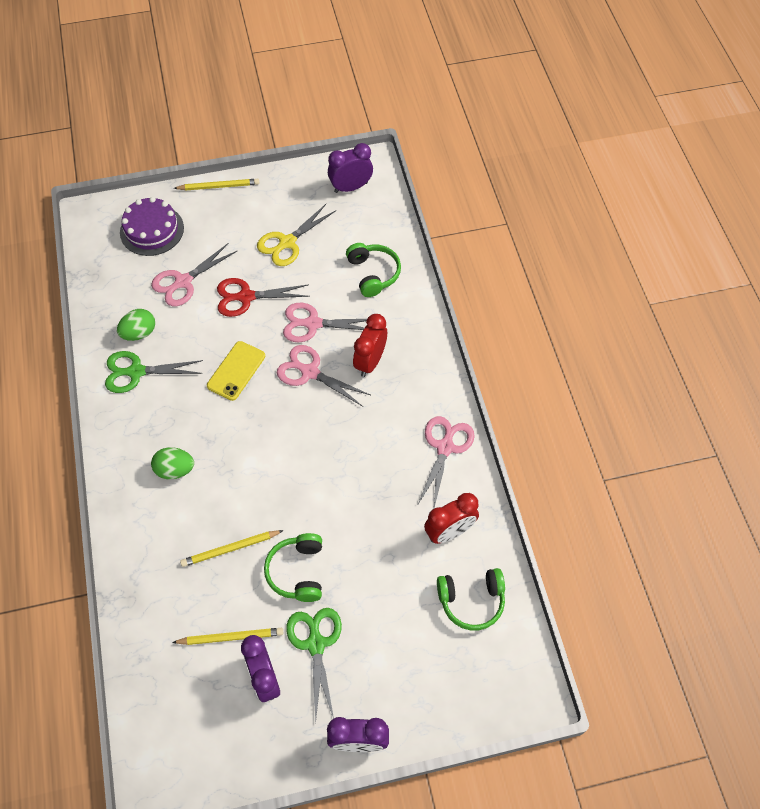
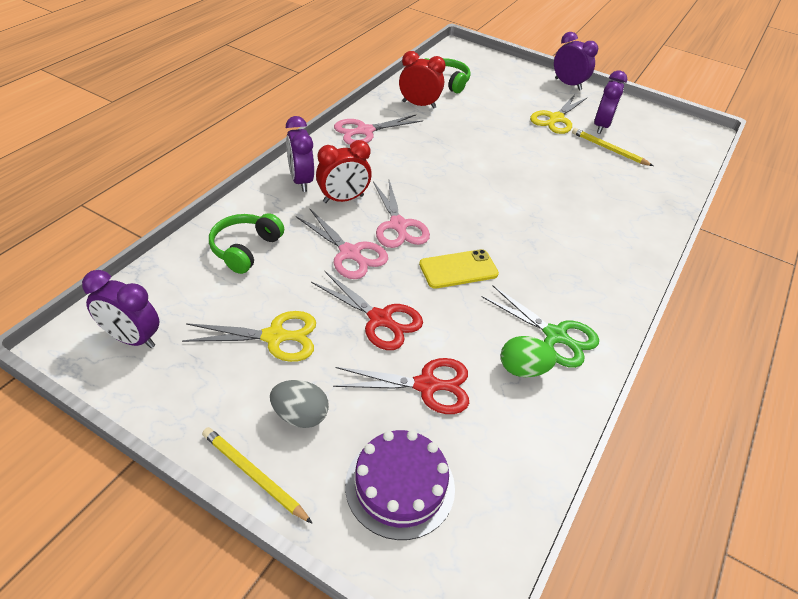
camera: 140 degrees left, 15 degrees down
(175, 470) = (578, 243): green egg -> none
(183, 282) = (427, 386): pink scissors -> red scissors
(228, 221) = (300, 415): none -> grey egg
(230, 549) = (572, 180): yellow pencil -> none
(297, 571) = (535, 146): green headphones -> none
(316, 643) = (556, 119): green scissors -> yellow scissors
(417, 351) = (301, 181): none -> purple clock

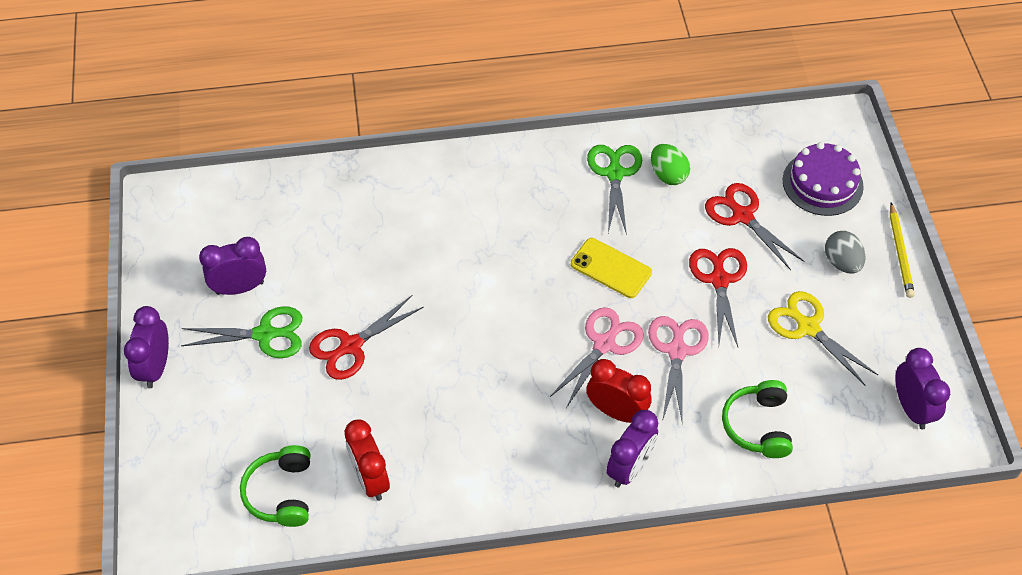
camera: 125 degrees left, 10 degrees up
(245, 249) = (757, 425): green headphones -> green headphones turned 105 degrees clockwise
(364, 131) = (485, 487): pink scissors -> none
(515, 138) = (350, 346): none -> red scissors
(556, 119) = (265, 334): yellow scissors -> green scissors
(609, 149) = (288, 259): yellow pencil -> none

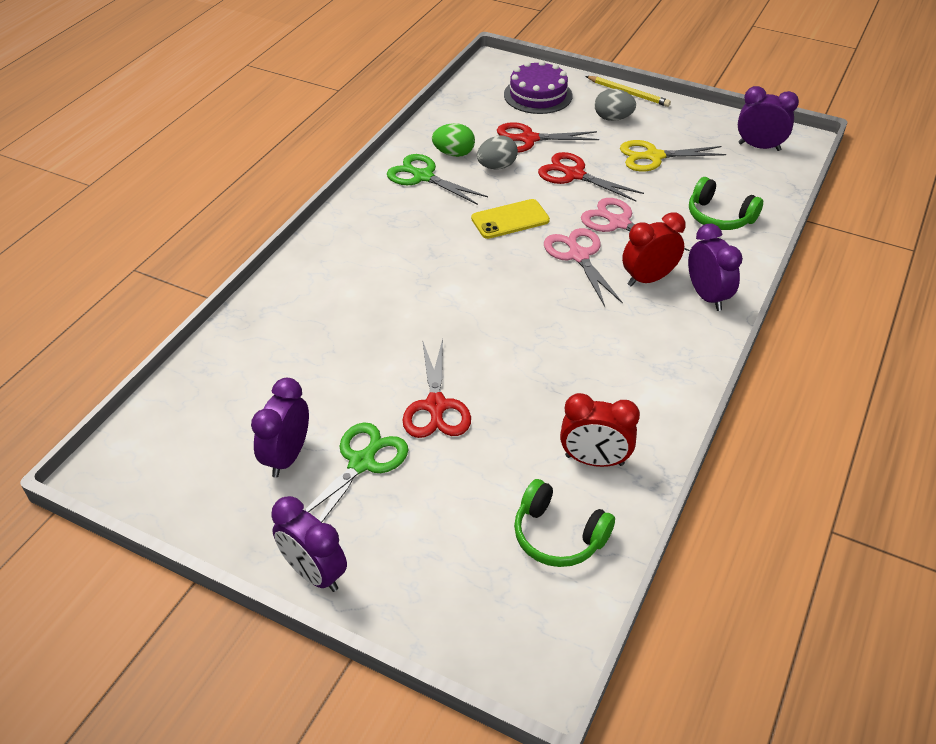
camera: 55 degrees left, 10 degrees down
(677, 216) = (496, 167): none -> grey egg

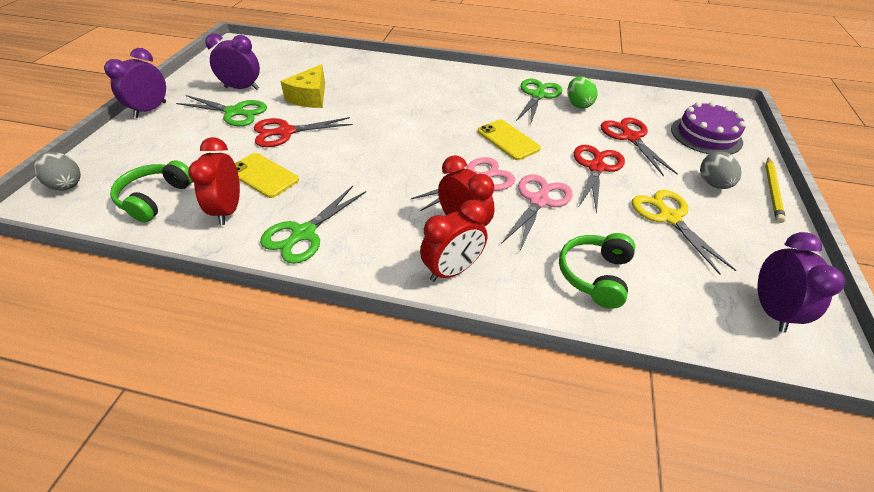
camera: 75 degrees right, 0 degrees up
(348, 378) = (310, 97): none -> yellow cheese
(496, 167) = (576, 126): grey egg -> grey egg (66, 184)
(531, 429) = (263, 175): none -> yellow phone
(644, 395) = (303, 234): none -> green scissors
(707, 296) = (452, 270): purple clock -> red clock

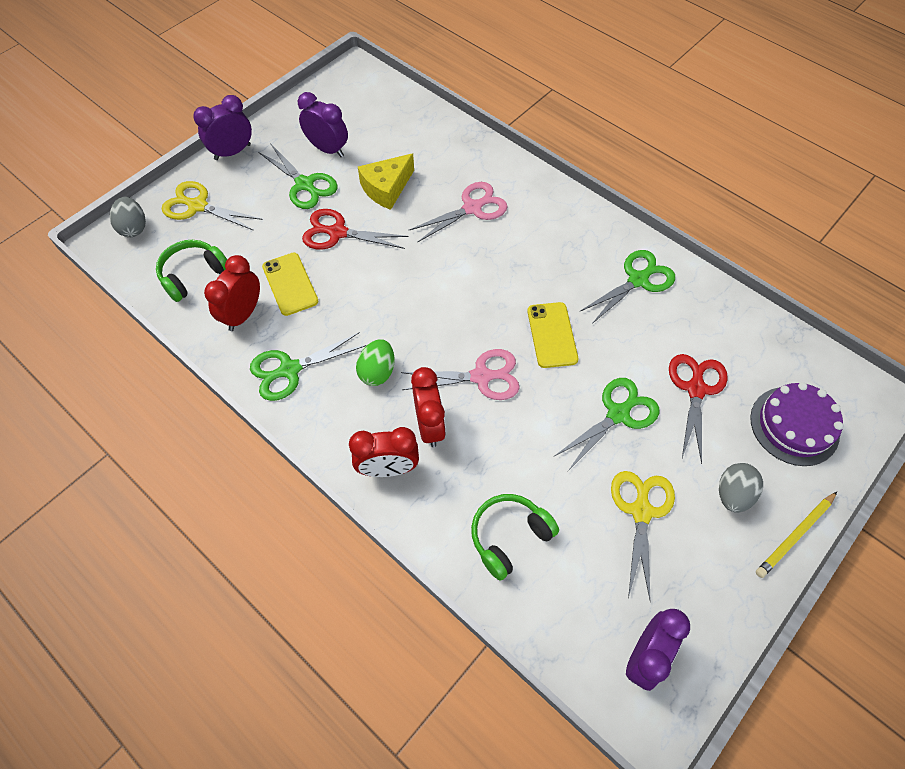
camera: 30 degrees right, 15 degrees up
(133, 151) = (197, 206): none -> yellow scissors
(539, 201) = (523, 429): pink scissors -> pink scissors (472, 208)
(578, 104) = (675, 313): green egg -> green egg (377, 372)
(596, 167) = (618, 414): red scissors -> green scissors

